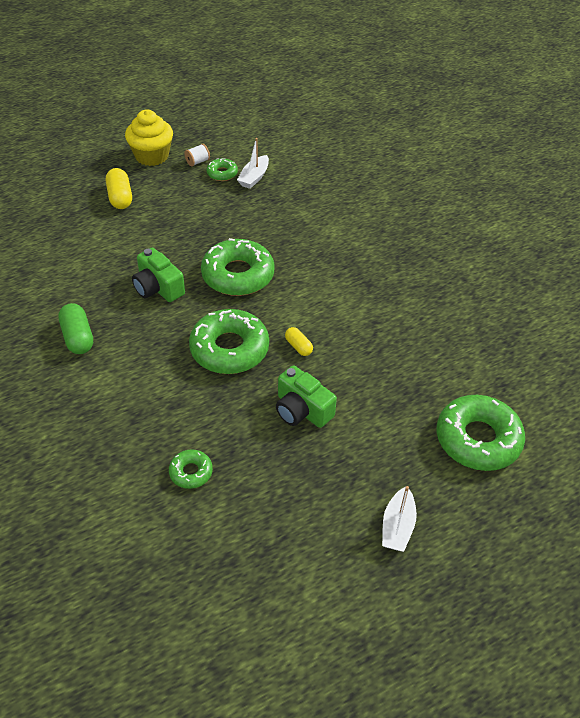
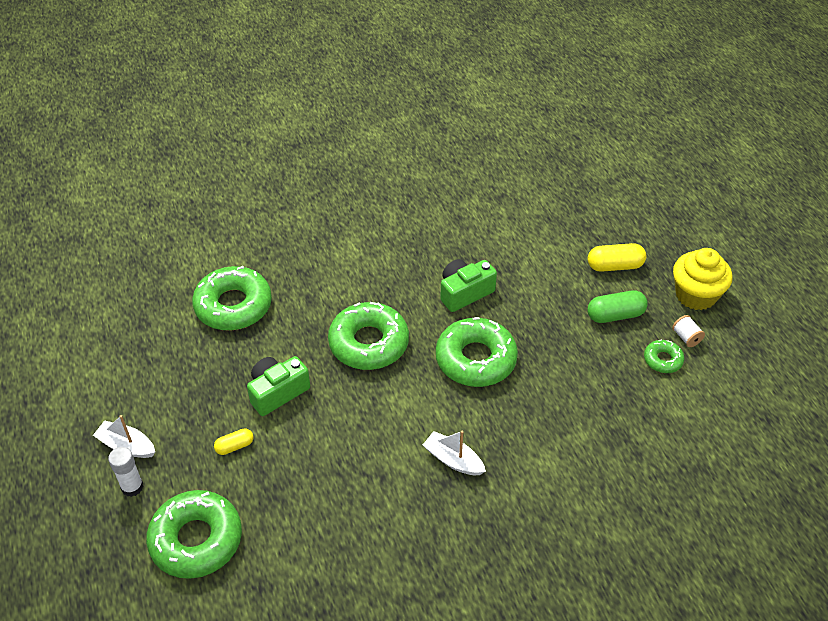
camera: 100 degrees right, 0 degrees up
(78, 337) = (406, 235): green capsule -> green capsule (615, 315)
(191, 472) = (233, 306): green donut -> green donut, size x2.06
(254, 177) = (655, 392): white boat -> white boat (453, 460)
(298, 346) = (360, 400): yellow capsule -> yellow capsule (234, 446)
(442, 507) = (132, 487): none -> white glue stick

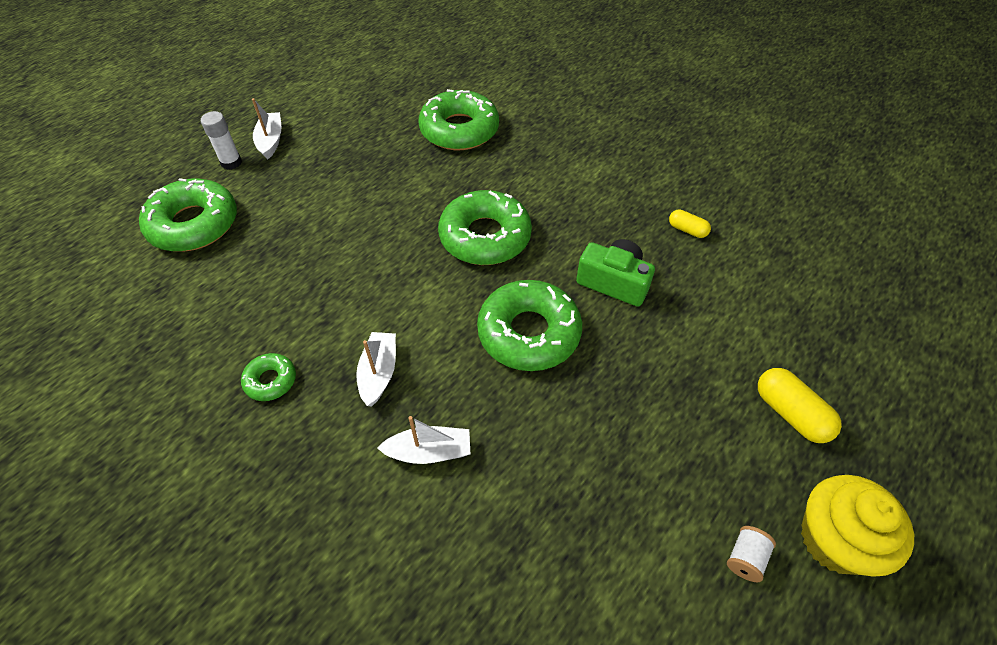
camera: 60 degrees right, 5 degrees up
(234, 446) = (305, 202): yellow capsule -> yellow capsule (687, 230)
(277, 392) = (382, 201): green camera -> none
(535, 455) = (429, 452): none -> white boat
(615, 315) = (709, 449): green capsule -> none
(663, 360) = (681, 542): green donut -> green donut (270, 380)

